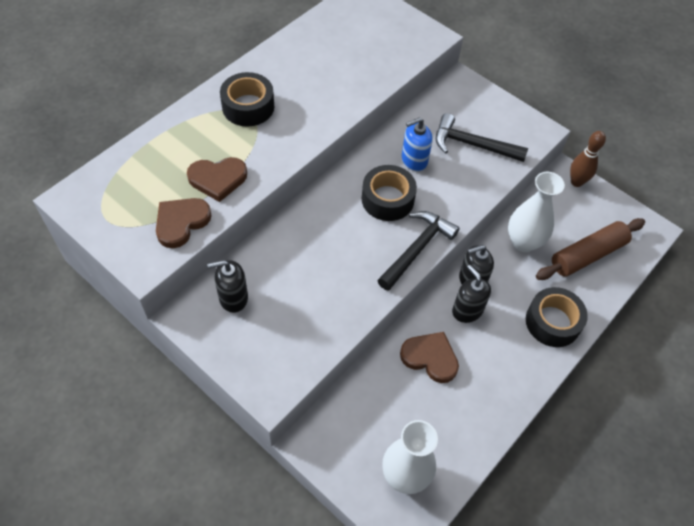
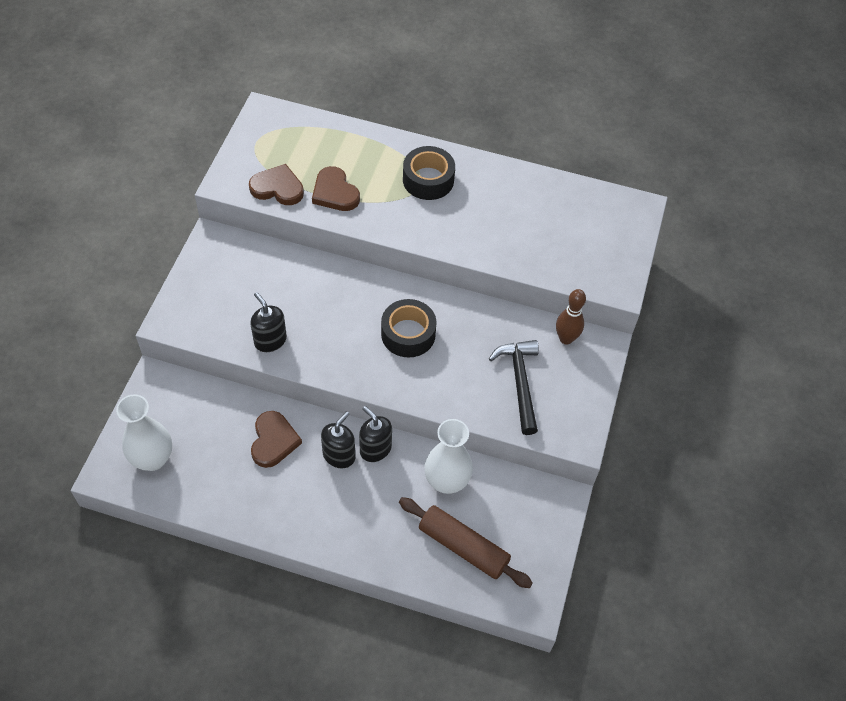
camera: 65 degrees right, 0 degrees up
(233, 298) = (244, 262): black soap dispenser -> black soap dispenser (270, 340)
(414, 160) = (468, 339): blue soap dispenser -> none
(417, 249) = (363, 377): black hammer -> none
(552, 322) = (363, 534): black tape -> none
(576, 182) = (557, 511): brown bowling pin -> brown bowling pin (566, 338)

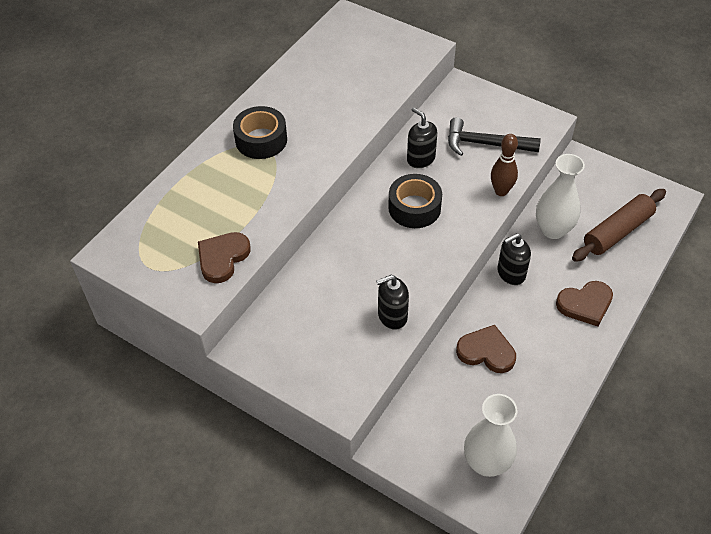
camera: 70 degrees left, 5 degrees down
(335, 192) = (248, 212): brown heart -> brown heart (585, 304)
(339, 455) = (512, 302): black soap dispenser -> black soap dispenser (420, 159)
(566, 338) = (448, 106): brown bowling pin -> brown bowling pin (501, 191)

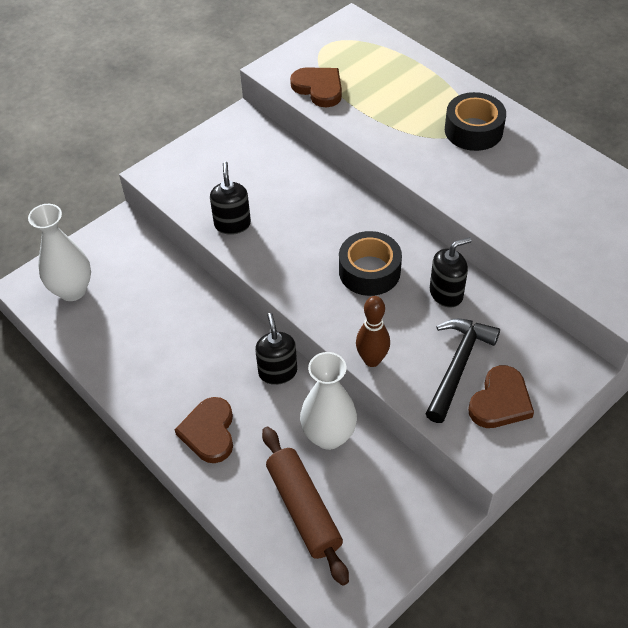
camera: 105 degrees right, 0 degrees up
(486, 352) = (187, 322): brown heart -> brown heart (500, 401)

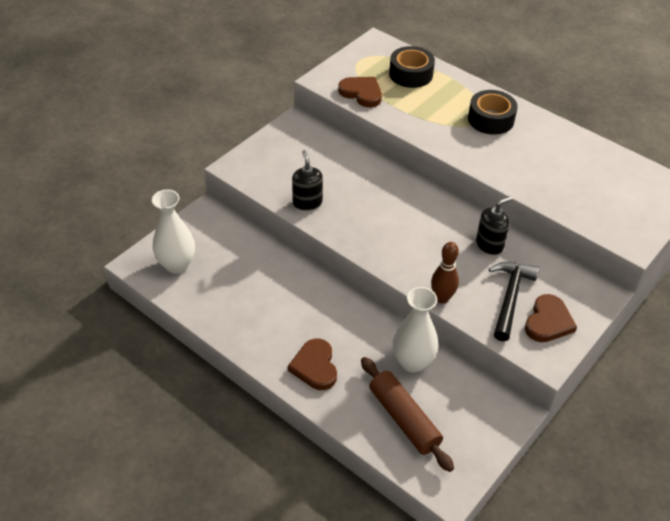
camera: 10 degrees left, 5 degrees down
(277, 372) = (361, 316): black soap dispenser -> none
(369, 271) = (425, 232): black tape -> black tape (411, 74)

